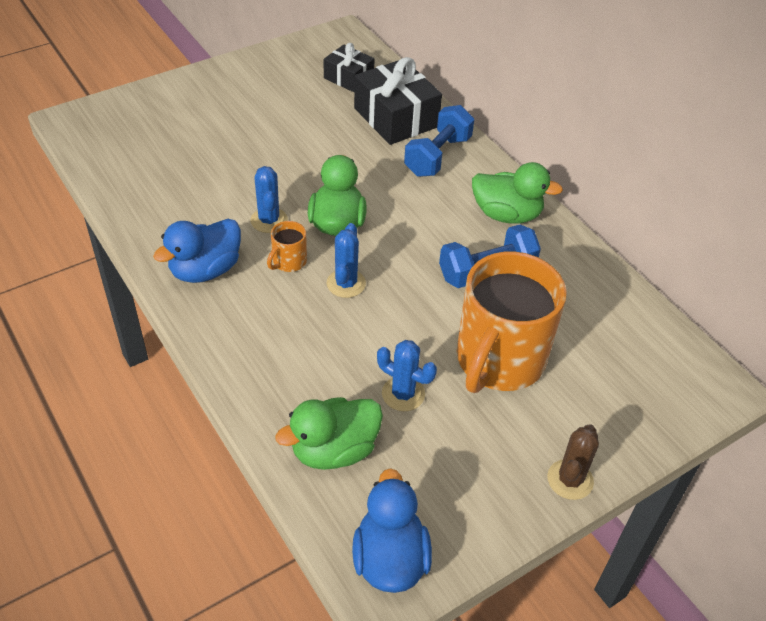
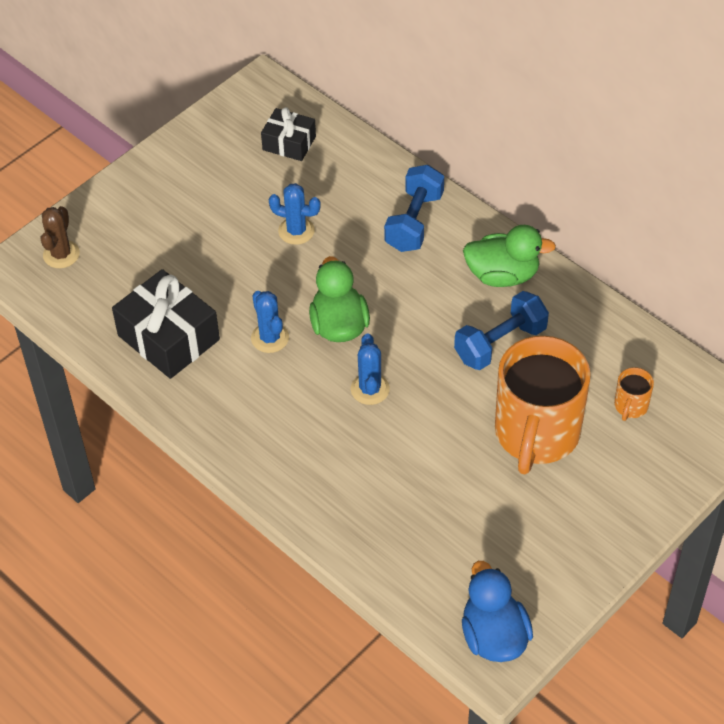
camera: 10 degrees left, 5 degrees up
(205, 270) = (229, 407): blue duck -> none
(288, 262) = (306, 379): orange mug -> orange mug (630, 406)
(334, 450) = (415, 555): green duck -> none
(396, 117) = (356, 183): black gift -> black gift (168, 338)
(403, 394) = (459, 487): blue cactus -> blue cactus (296, 231)
(570, 480) = (627, 530): brown cactus -> brown cactus (61, 254)

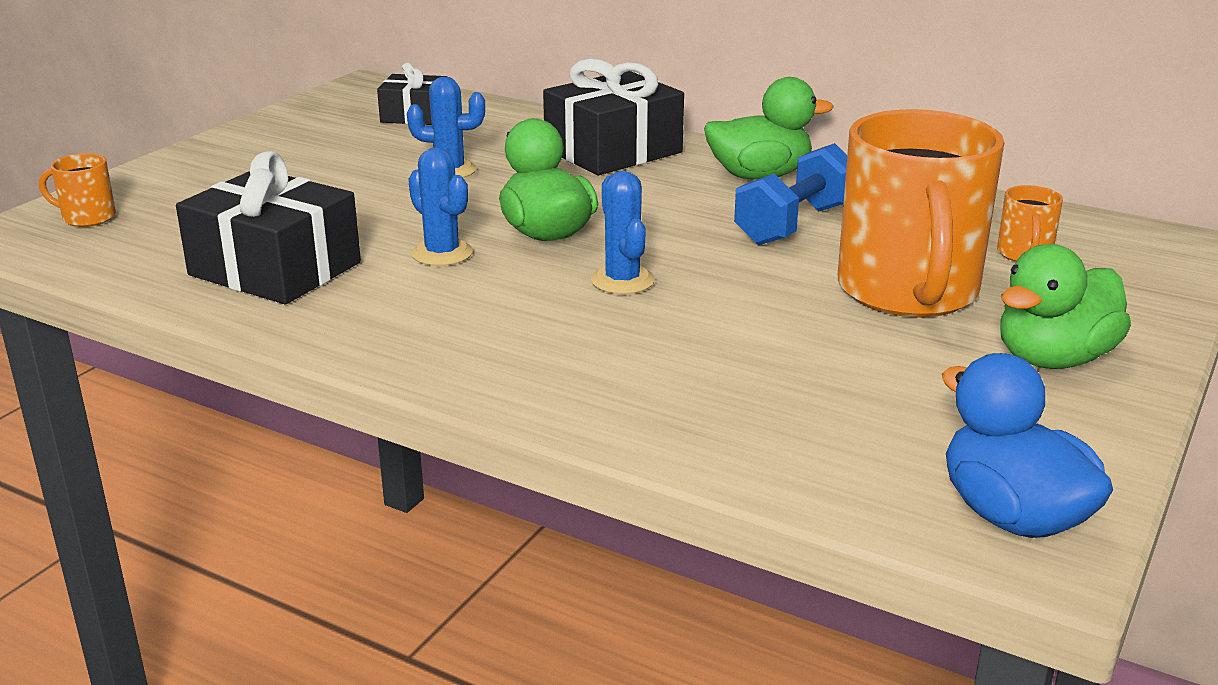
camera: 15 degrees left, 25 degrees down
(61, 254) = (87, 217): brown cactus -> orange mug
(414, 222) = (613, 151): blue dumbbell -> black gift
(586, 516) = (1053, 359): none -> green duck

